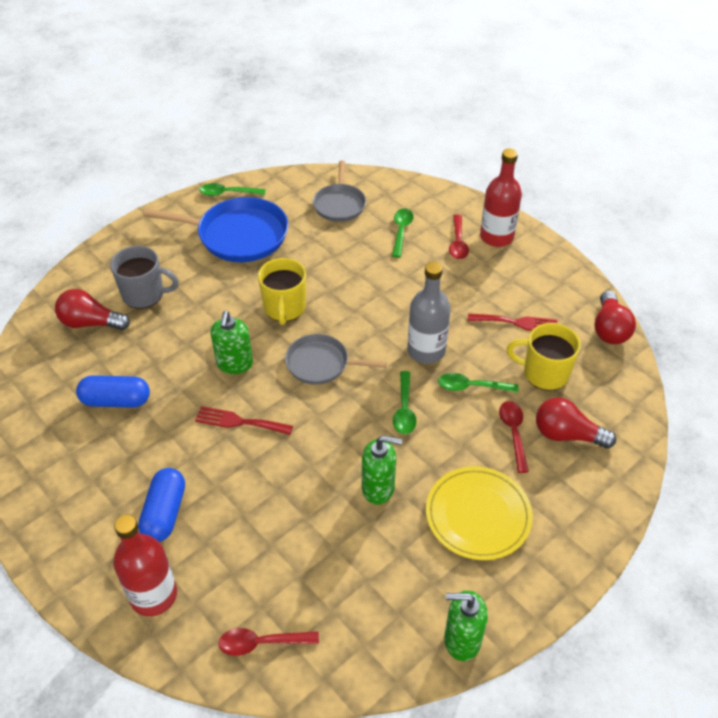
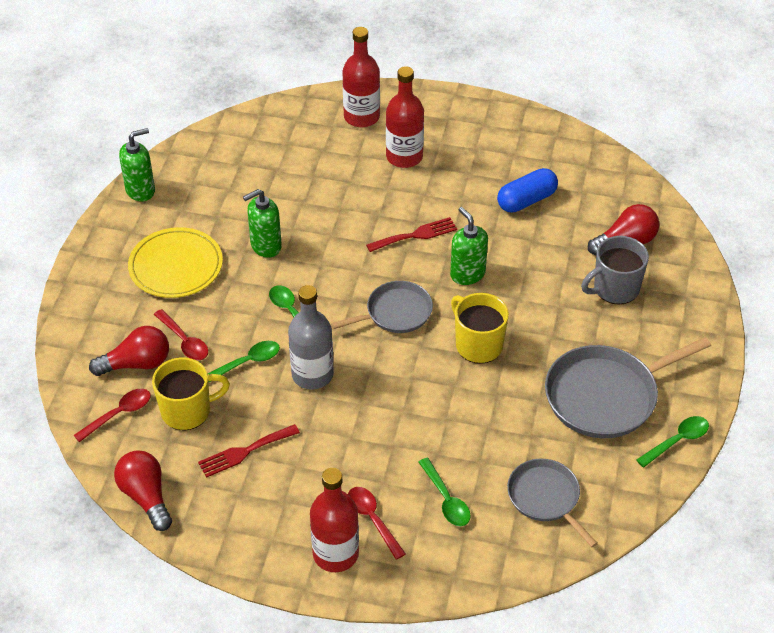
camera: 145 degrees right, 0 degrees up
(165, 513) = (404, 157): blue capsule -> red bottle
(238, 235) = (606, 395): blue pan -> grey pan
(261, 643) = (270, 129): red spoon -> red spoon (119, 414)

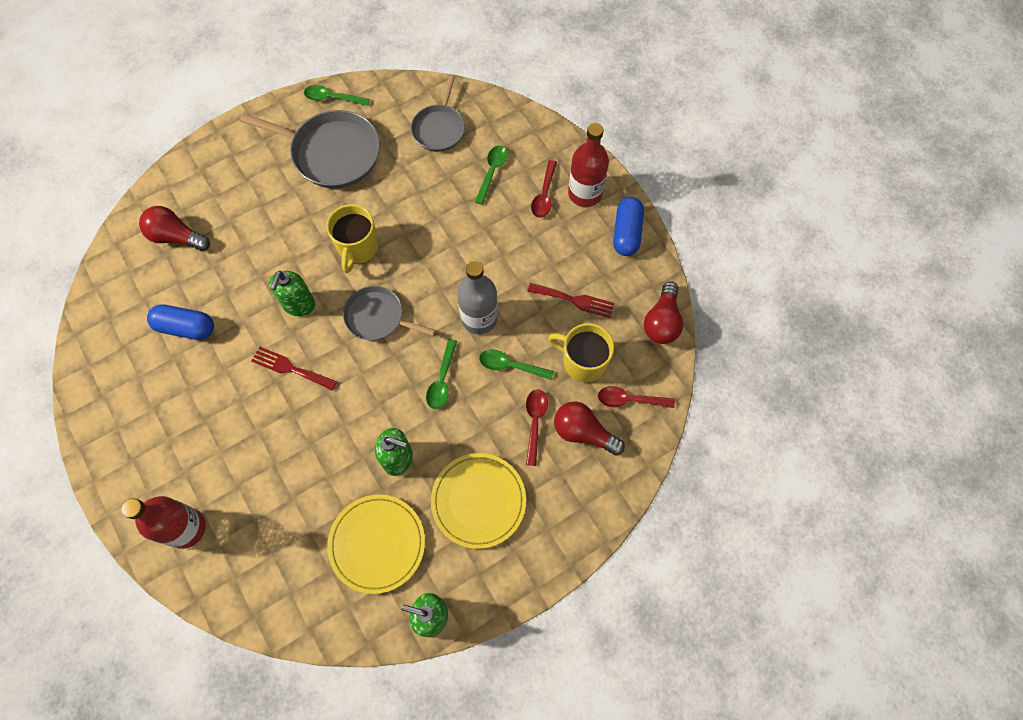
camera: 135 degrees left, 20 degrees up
(223, 196) = (377, 544): none -> yellow plate
(255, 549) = (626, 233): none -> blue capsule
(404, 157) = (209, 451): red bottle -> none
(615, 289) = (231, 211): grey mug -> none

